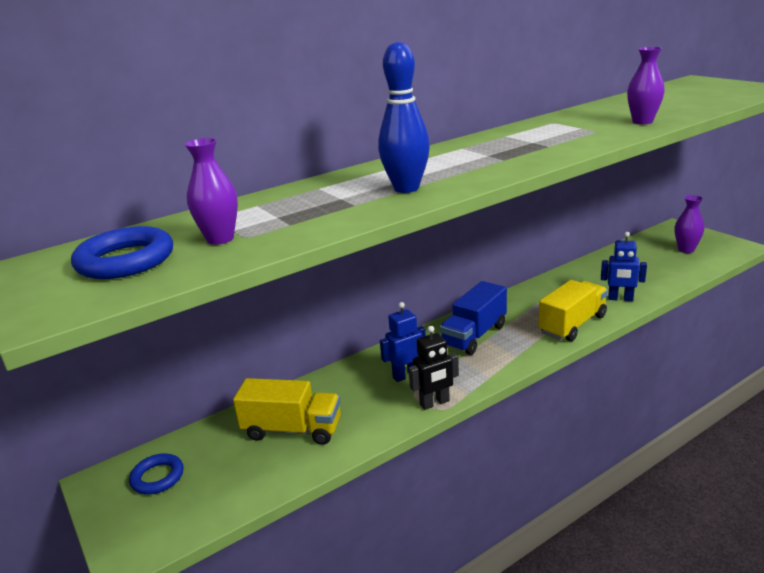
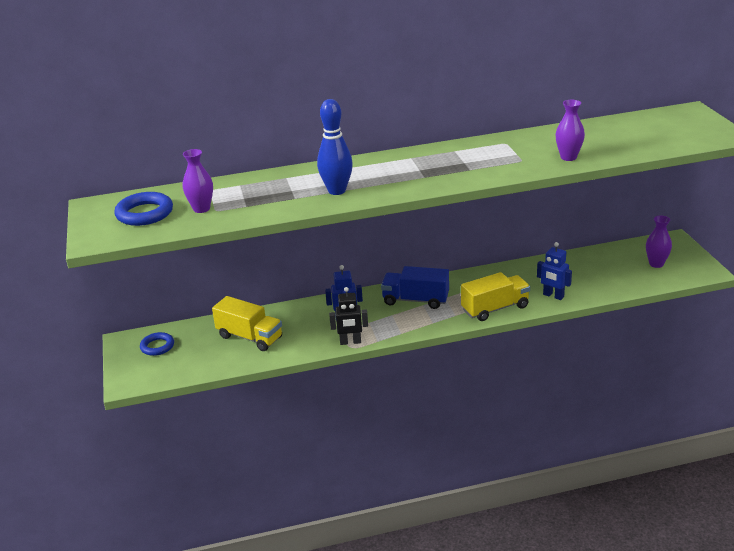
camera: 20 degrees right, 5 degrees up
(474, 335) = (415, 300): blue truck -> blue truck turned 45 degrees clockwise

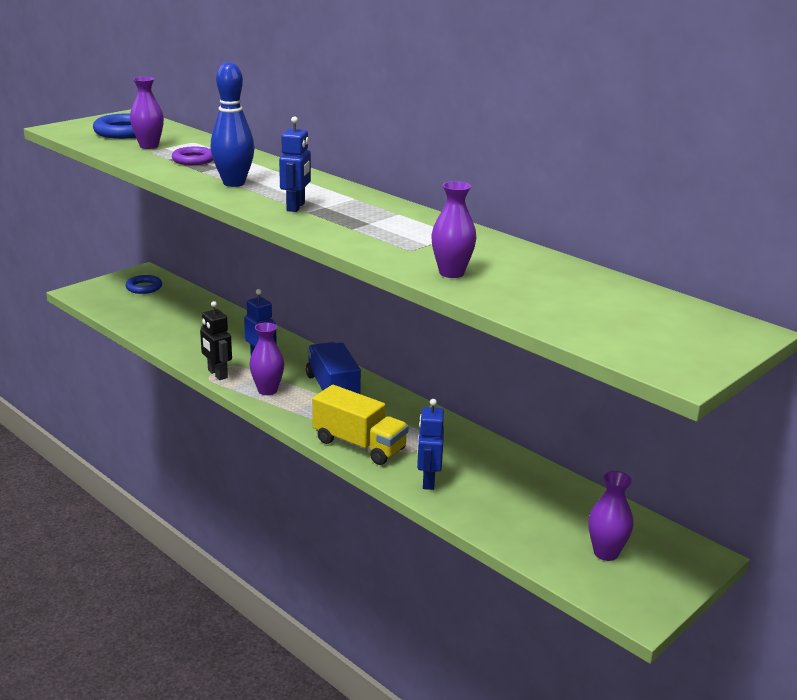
camera: 55 degrees right, 5 degrees down
(250, 337) = (188, 322): yellow truck -> none
(261, 197) = (193, 160): none -> purple ring
(394, 326) = (267, 390): none -> purple vase
(411, 179) = (296, 207): none -> blue robot

